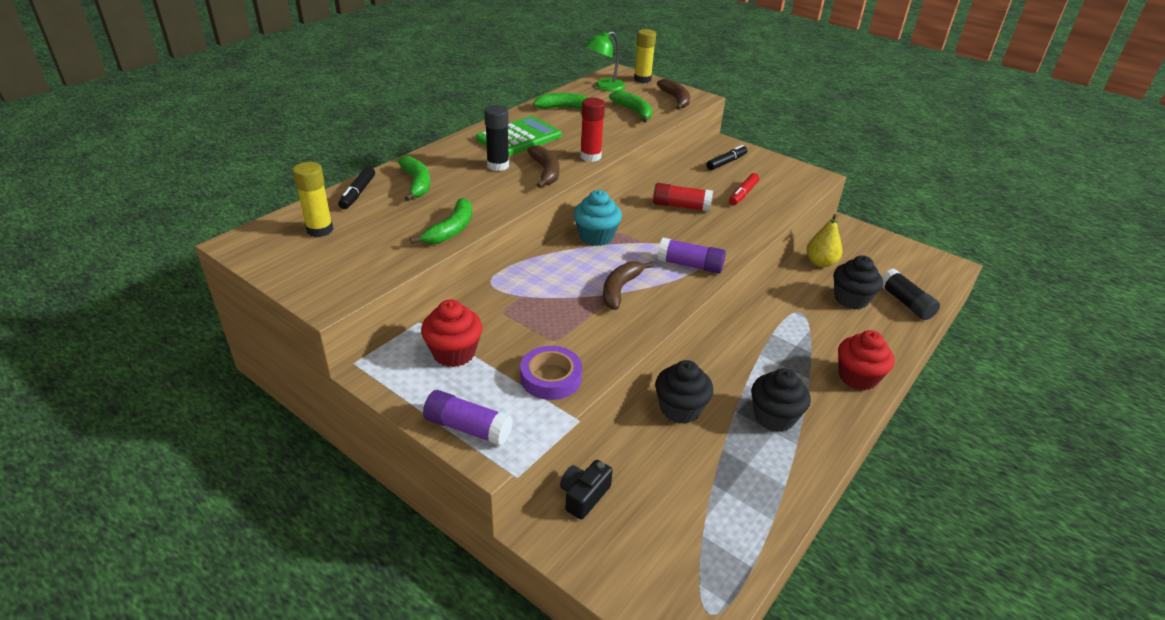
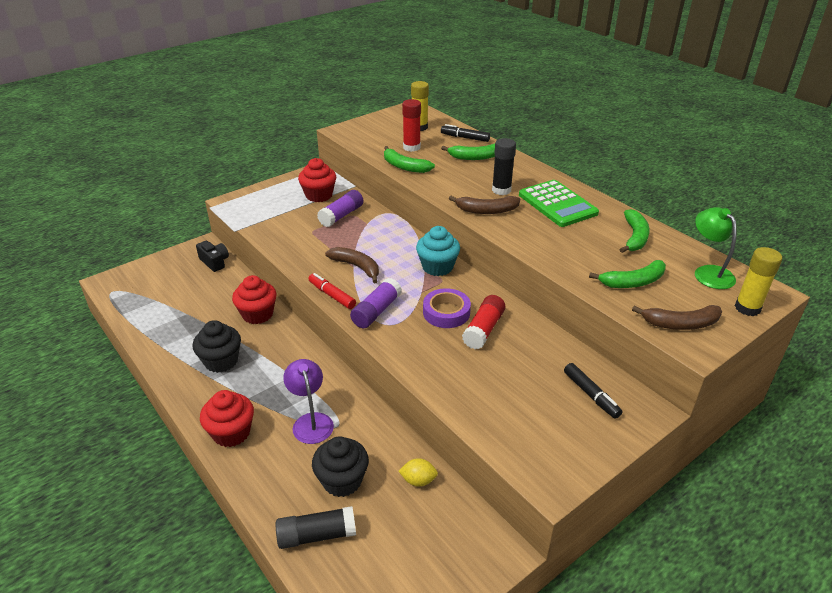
camera: 105 degrees right, 0 degrees up
(468, 427) = (254, 196): purple glue stick -> purple glue stick (341, 216)
(551, 378) = (276, 225): purple tape -> purple tape (446, 312)
(590, 156) = (515, 237): red glue stick -> red glue stick (411, 147)
(680, 409) = (257, 314): black cupcake -> red cupcake
(743, 194) = (505, 386): red marker -> red marker (332, 295)
(807, 328) = (311, 421): none -> purple lamp
(820, 263) = (418, 480): yellow pear -> yellow lemon

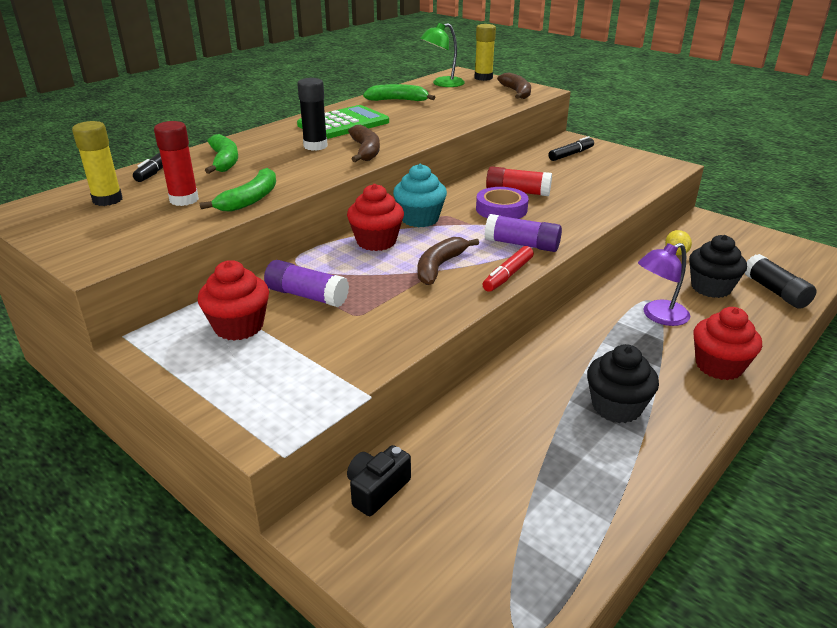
camera: 100 degrees left, 5 degrees down
(257, 314) = (503, 397): red cupcake -> red cupcake (376, 241)
(633, 282) = (470, 102): green banana -> none

